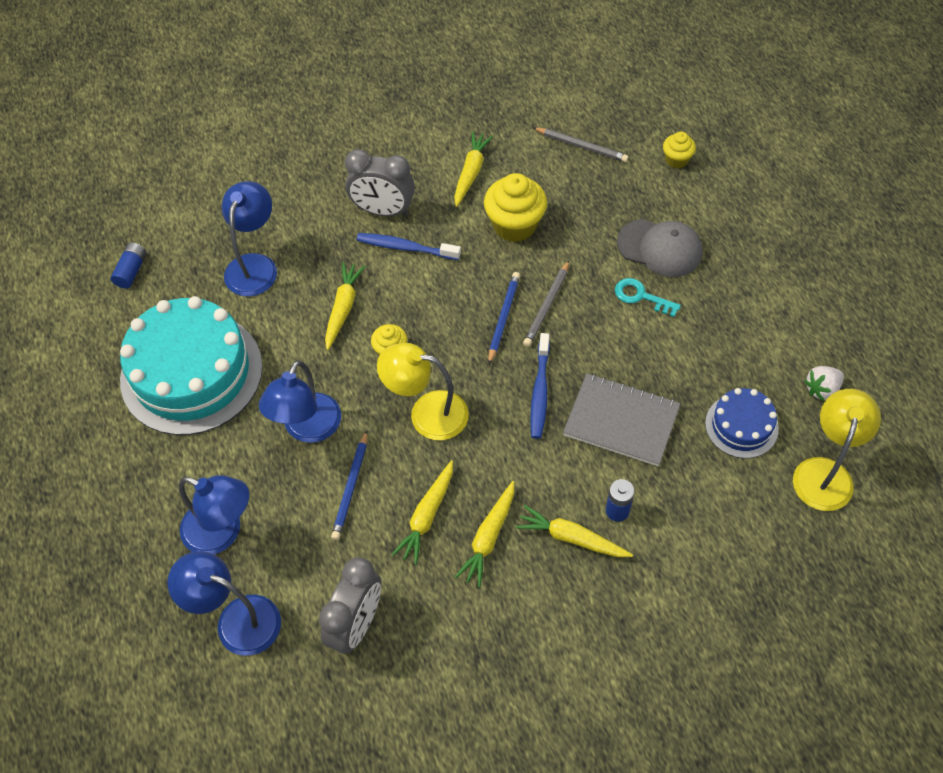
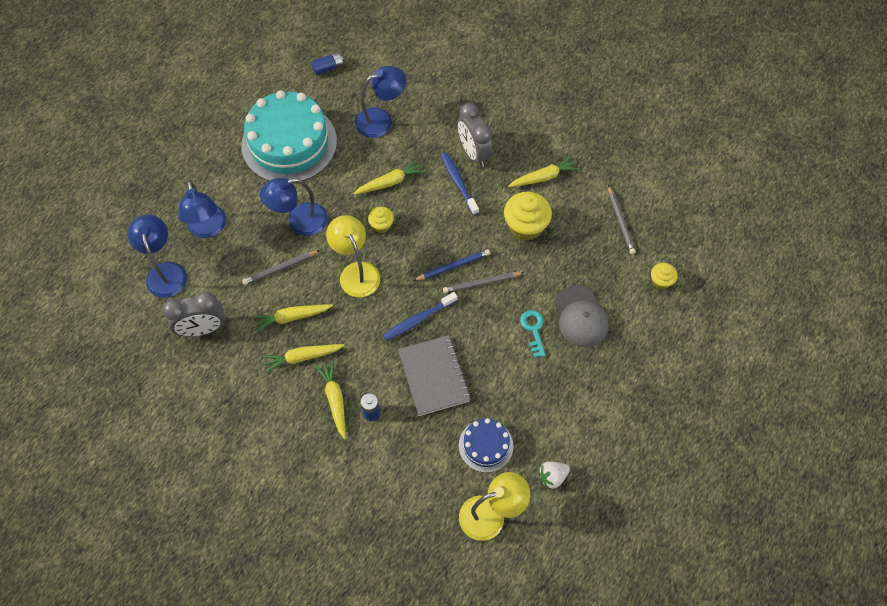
camera: 50 degrees right, 5 degrees up
(351, 487) = (280, 268): blue pencil -> grey pencil
(821, 389) = (552, 477): white strawberry -> white strawberry turned 45 degrees counterclockwise

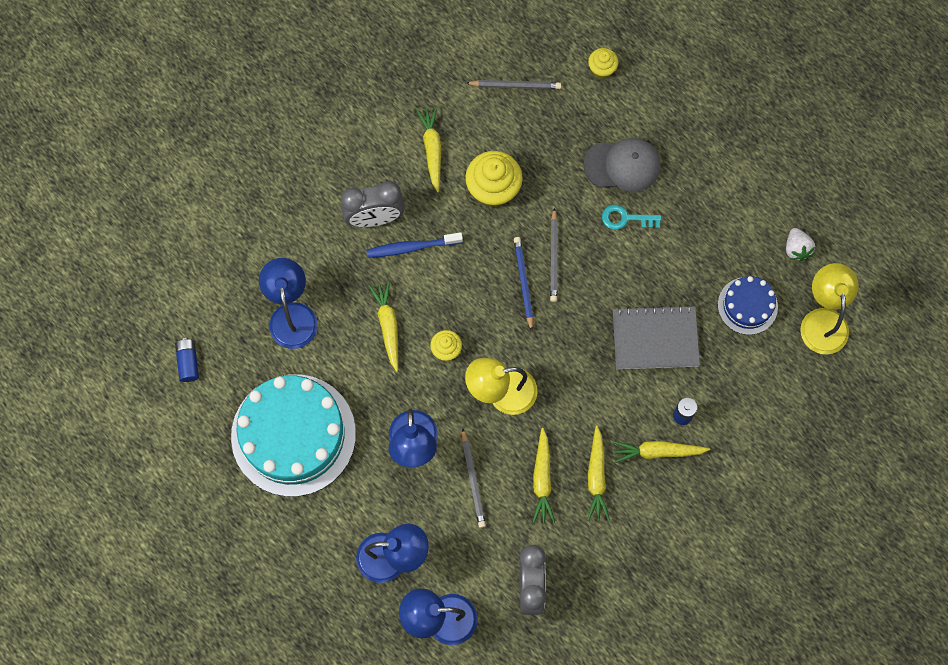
camera: 75 degrees left, 10 degrees up
(419, 319) = (581, 337): blue toothbrush -> none

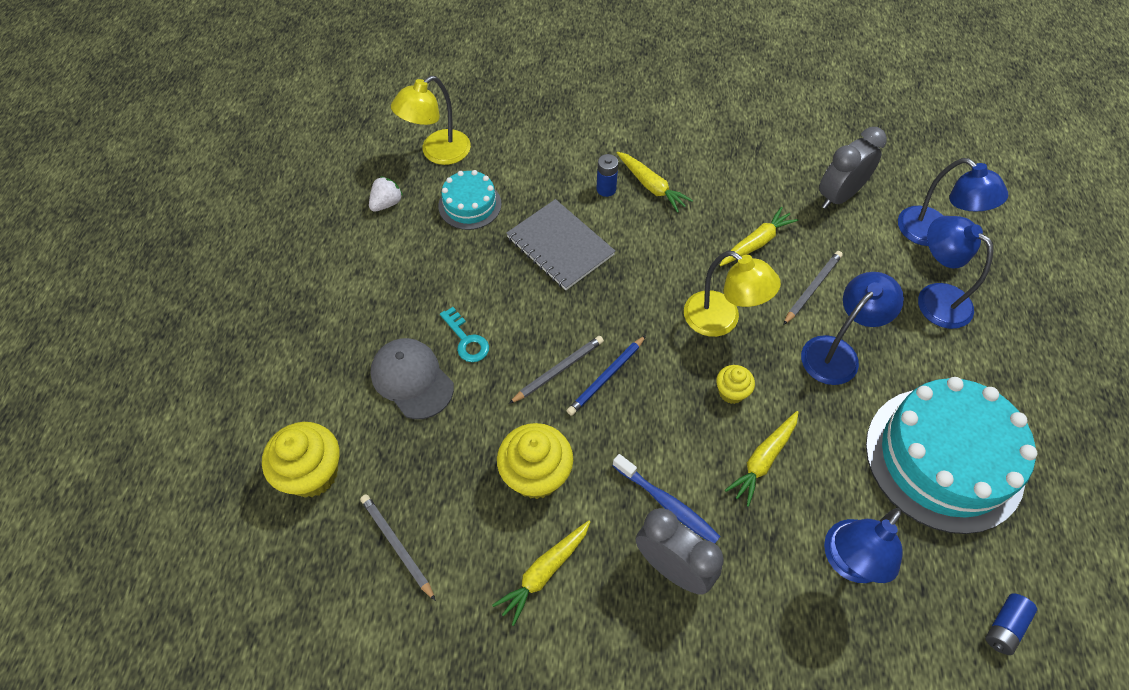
camera: 130 degrees left, 15 degrees down
(596, 477) = (714, 210): yellow carrot -> none
(602, 69) = (312, 473): yellow cupcake -> yellow cupcake, size x1.84
(747, 305) = (470, 205): blue cake -> turquoise cake

